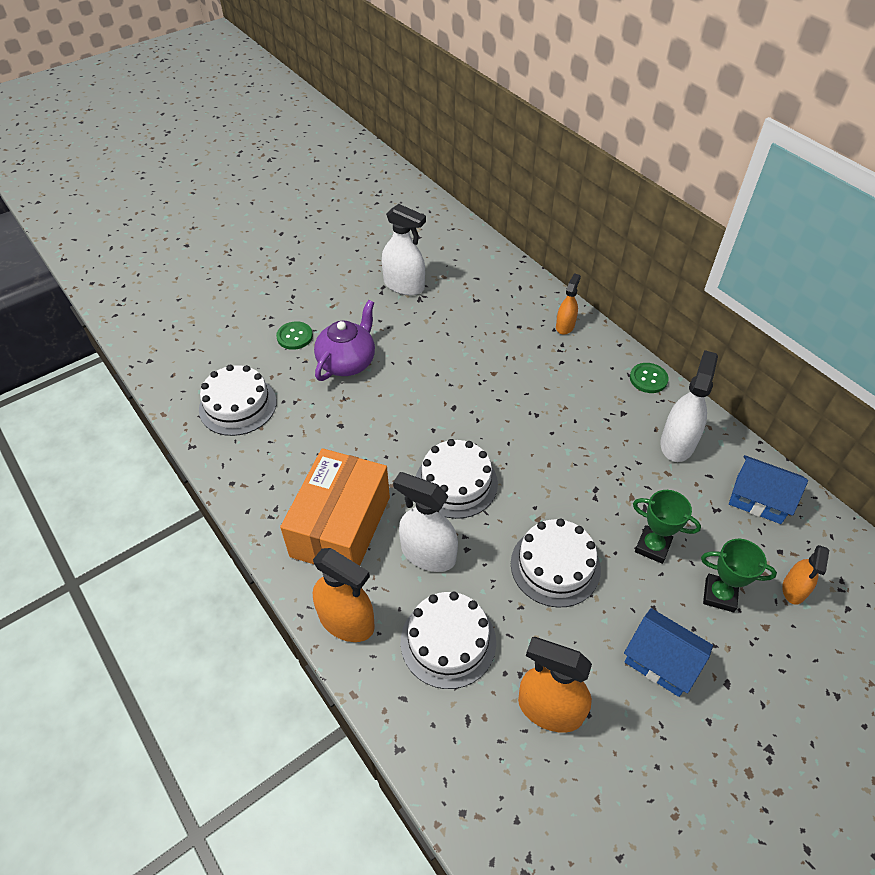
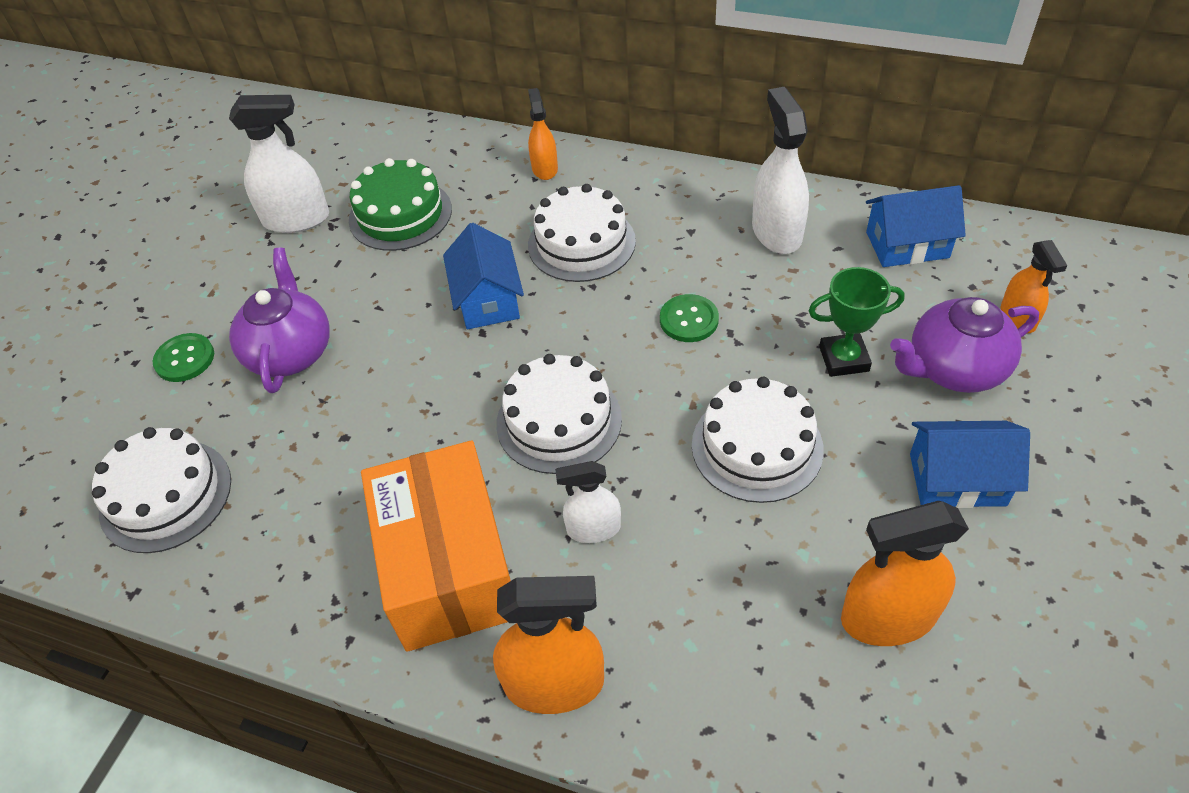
camera: 30 degrees left, 0 degrees up
(428, 554) = (593, 528): white spray bottle -> white spray bottle, size x0.60
(448, 641) = (705, 620): white cake -> white cake (581, 243)
(461, 312) = (400, 214): none -> green cake
(471, 390) = (487, 299): none -> blue house
(648, 379) = (688, 179): green button -> green button (689, 320)
(719, 595) = (954, 369): green trophy -> purple teapot

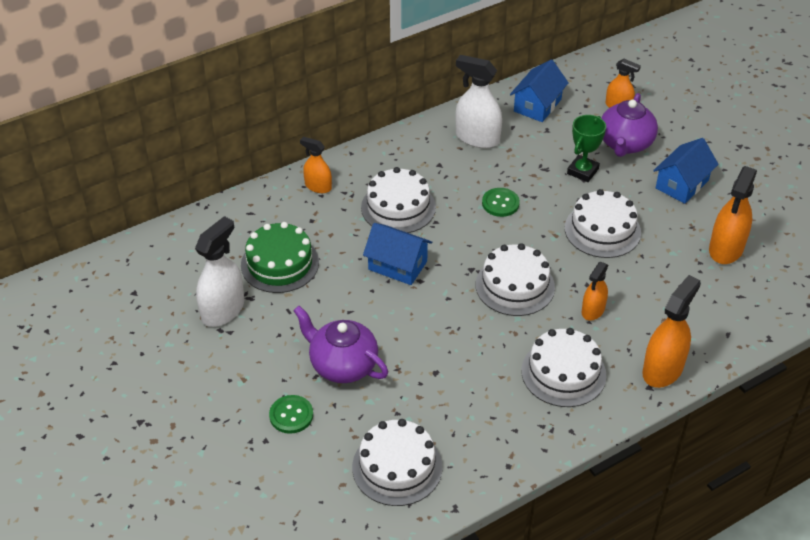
camera: 55 degrees left, 5 degrees down
(448, 566) = (563, 373): orange box -> white cake
(593, 528) = (593, 310): white spray bottle -> orange spray bottle

